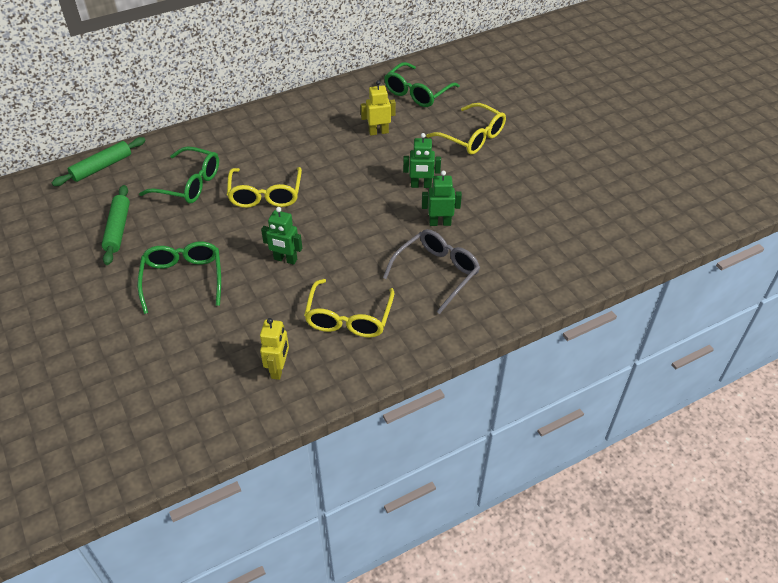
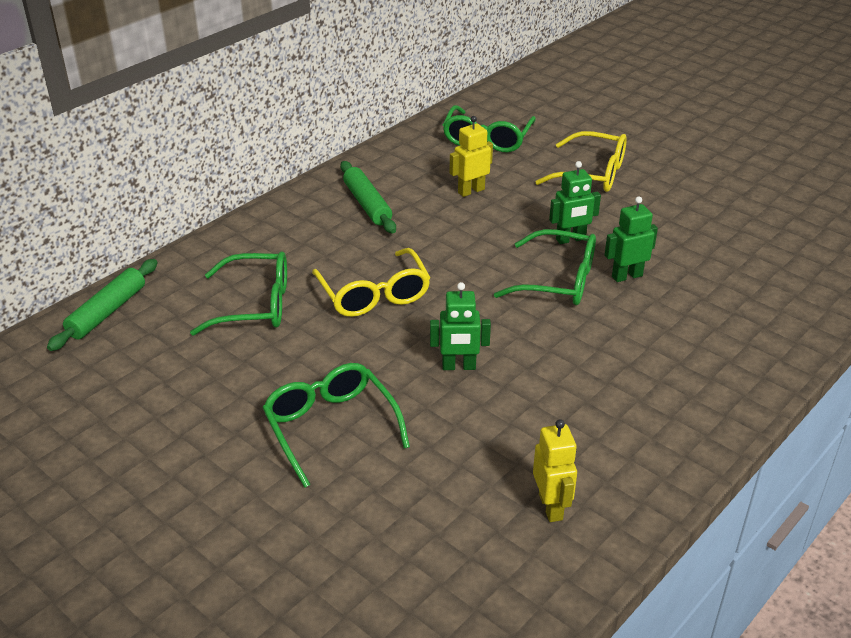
camera: 20 degrees left, 10 degrees down
(118, 229) = (186, 386): green rolling pin -> green rolling pin (367, 204)
(349, 318) = (597, 416): yellow glasses -> none
(391, 215) = (558, 281): none -> green glasses
(437, 272) = (667, 334): grey glasses -> none

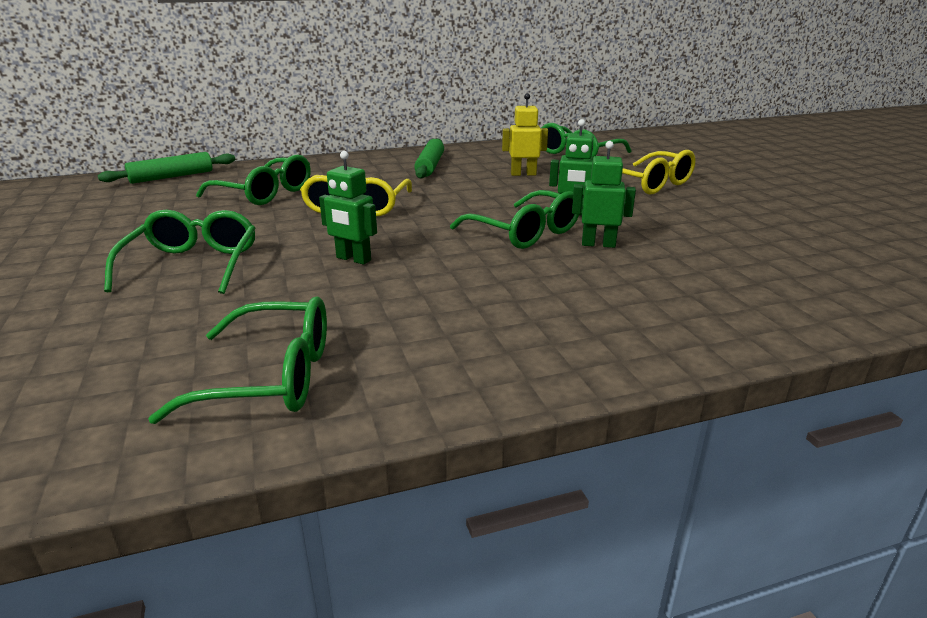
camera: 30 degrees right, 10 degrees down
(551, 507) = (271, 377): yellow robot -> green glasses

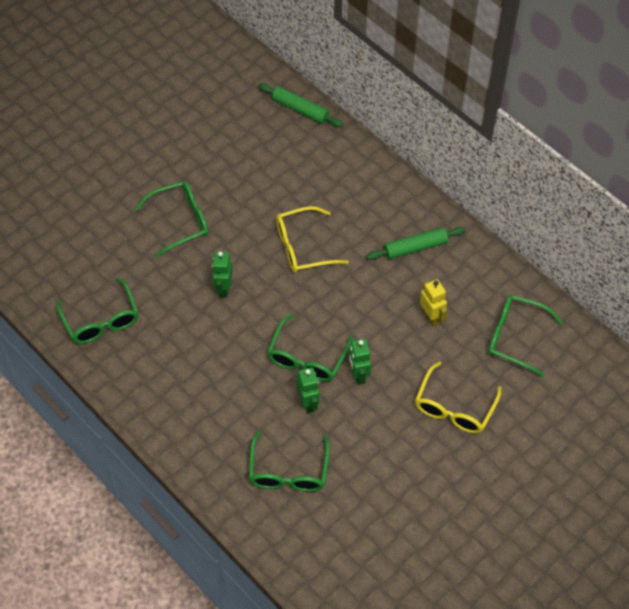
camera: 65 degrees right, 30 degrees up
(265, 193) = (298, 183): green glasses -> green glasses (288, 471)

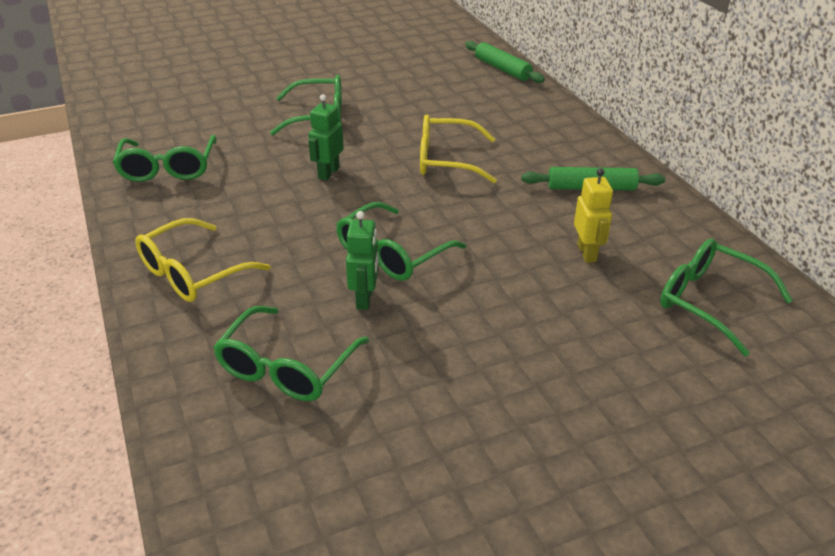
camera: 20 degrees right, 20 degrees down
(358, 375) = (453, 287): green robot -> none
(454, 408) = (584, 358): yellow glasses -> yellow glasses (192, 273)

